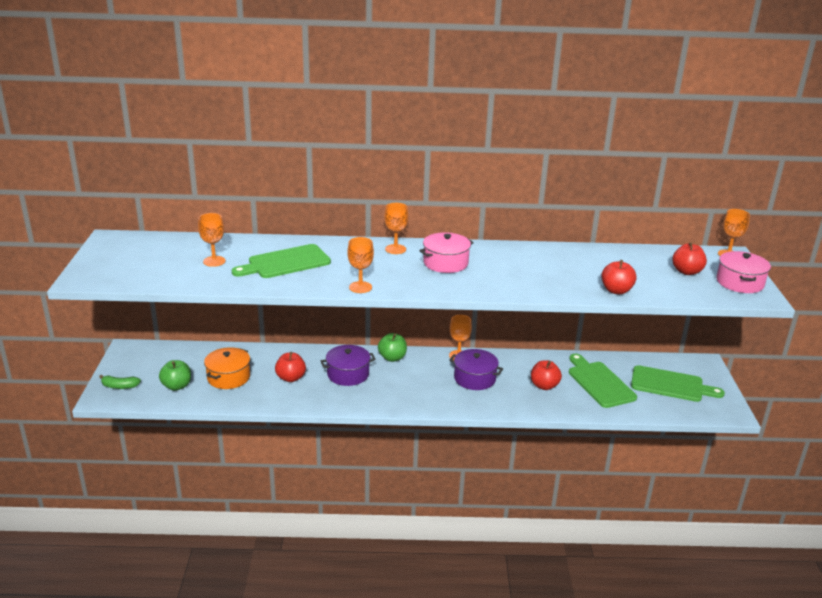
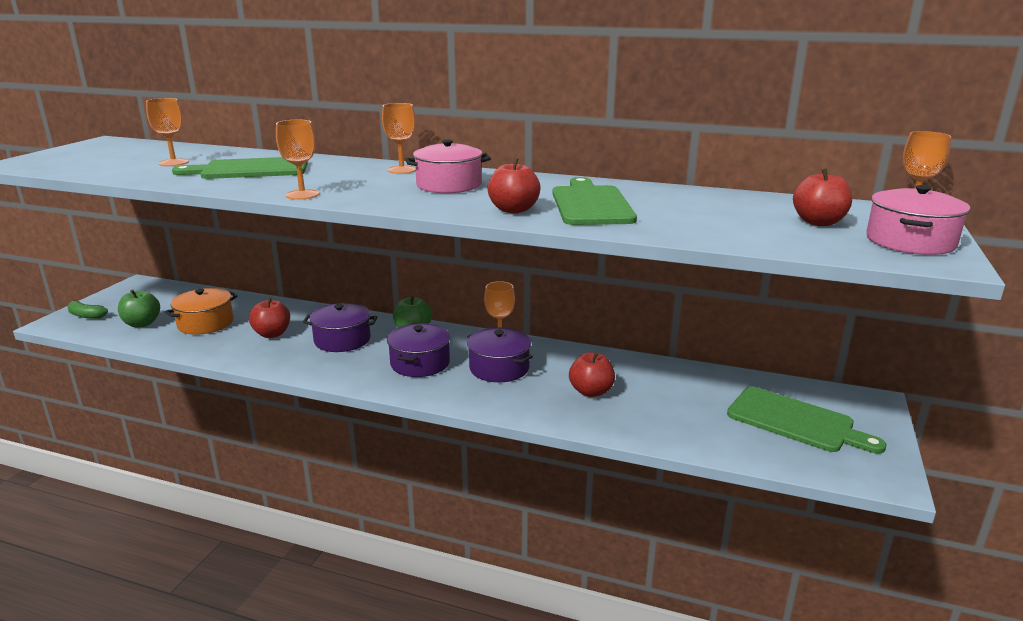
camera: 20 degrees right, 5 degrees down
(419, 384) = (420, 363): none -> purple pot
(599, 383) = (679, 401): green cutting board -> green cutting board (591, 204)
(616, 290) = (673, 230): red apple -> red apple (513, 210)

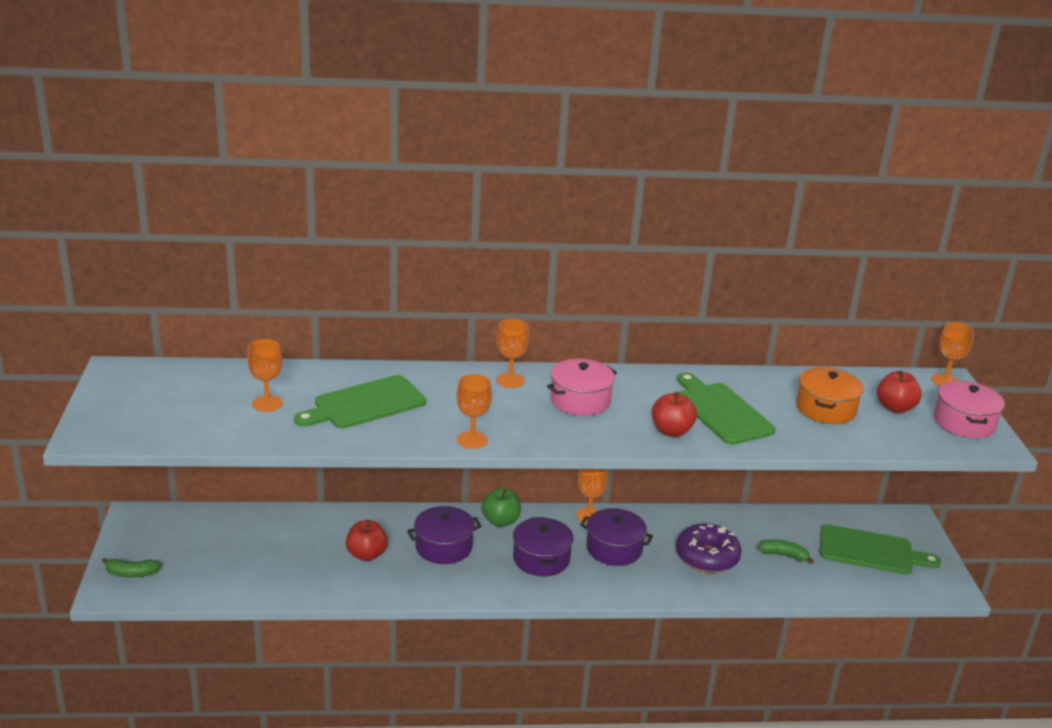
camera: 25 degrees left, 5 degrees up
(142, 324) = (211, 571): green apple -> none
(205, 323) = (281, 556): orange pot -> orange pot (826, 409)
(591, 392) = (707, 557): red apple -> purple donut
(682, 405) = (783, 555): none -> green banana

